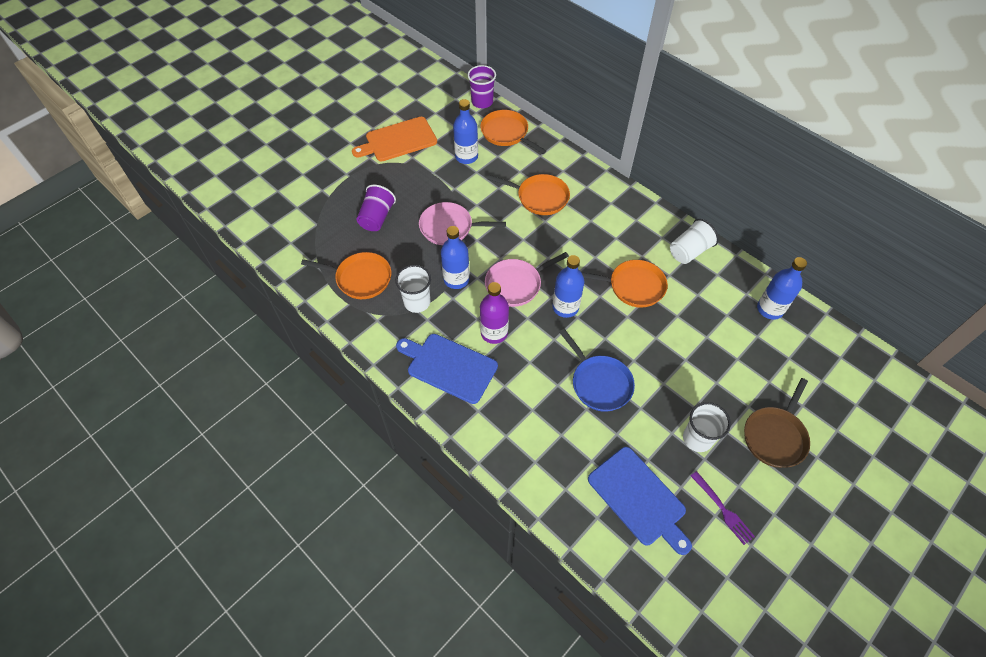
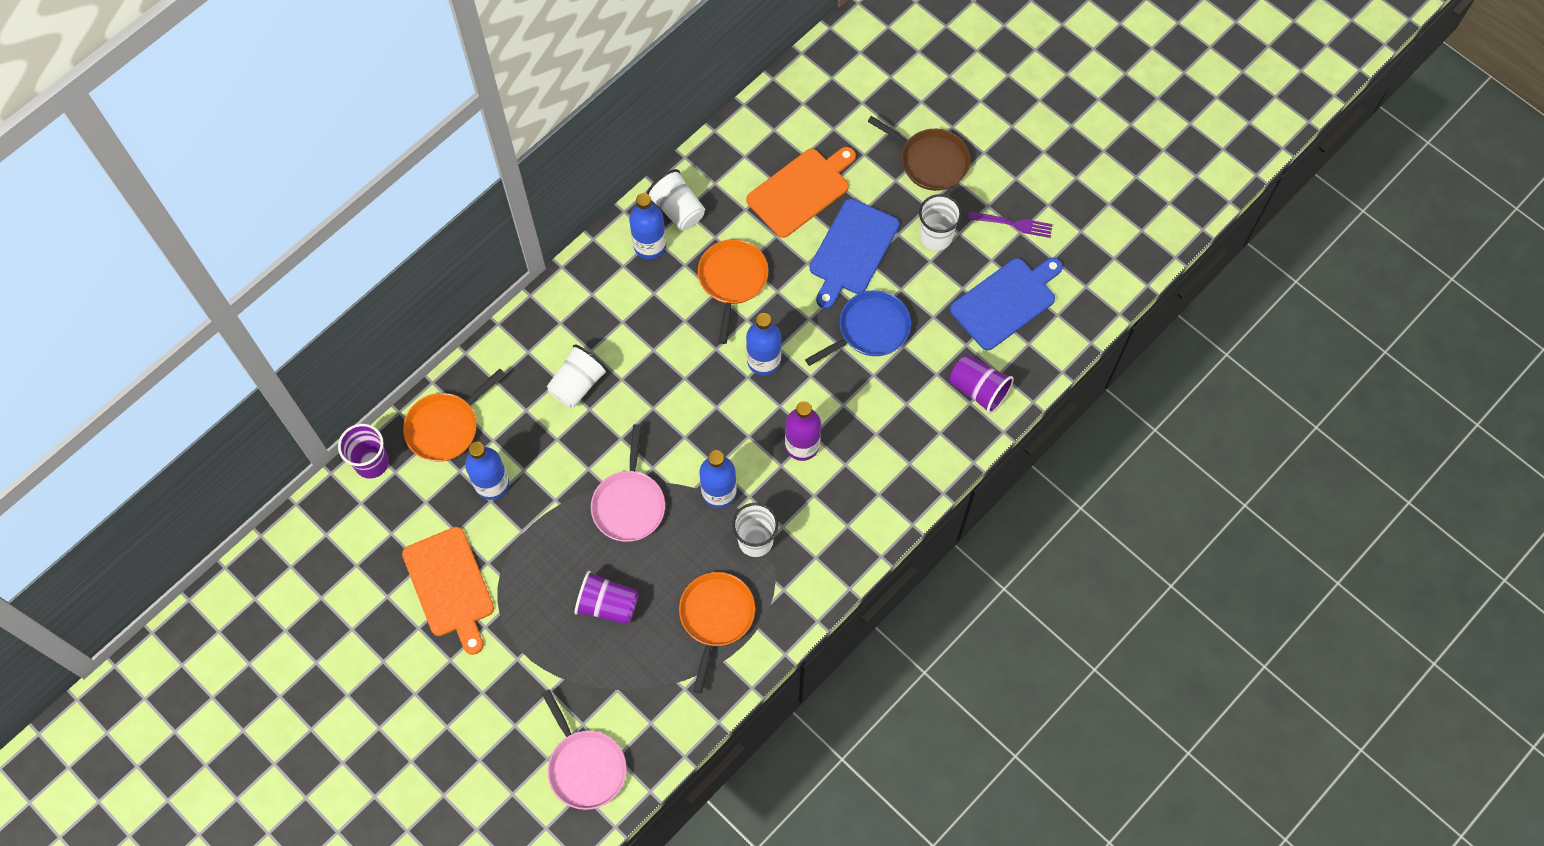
camera: 90 degrees left, 10 degrees up
(449, 367) = (851, 497): blue cutting board -> blue cutting board (852, 250)
(516, 284) = (728, 418): pink pan -> pink pan (585, 767)
(540, 197) = (578, 384): orange pan -> white cup
(548, 470) = (978, 389): none -> purple cup
(723, 333) = (800, 190): none -> orange cutting board
(723, 509) = (1013, 224): purple fork -> purple fork turned 45 degrees clockwise
(770, 309) = (767, 135): blue bottle -> blue bottle (650, 245)

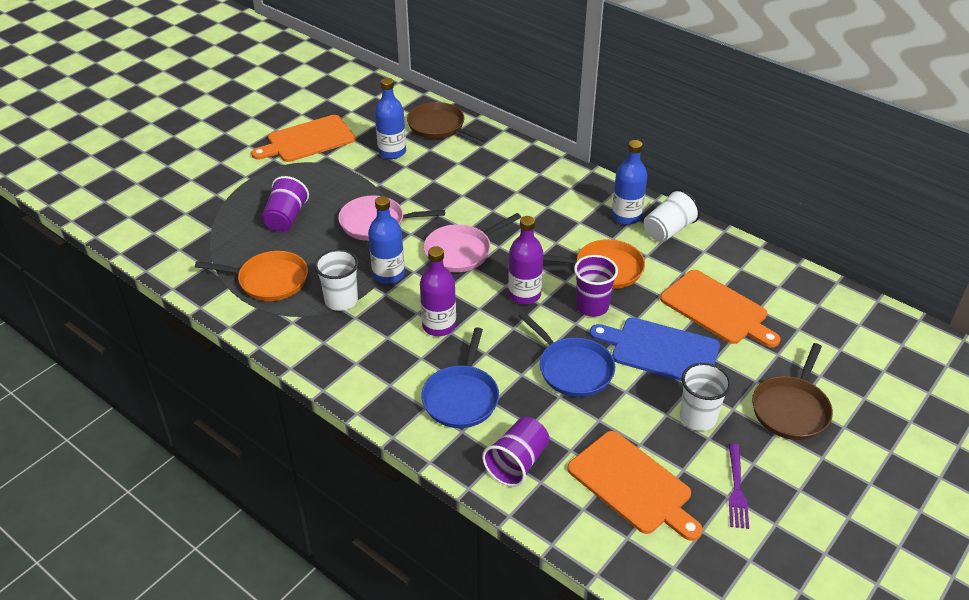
camera: 85 degrees right, 25 degrees down
(371, 463) = (407, 98): purple cup -> purple cup (592, 306)
(445, 427) = (439, 126): orange pan -> brown pan
(578, 384) = (484, 187): white cup -> none
(585, 767) = (149, 217): pink pan -> pink pan (461, 251)
(763, 360) = (524, 294): blue bottle -> purple bottle
(899, 430) = (461, 398): none -> blue pan
(1005, 301) = (632, 484): blue cutting board -> orange cutting board

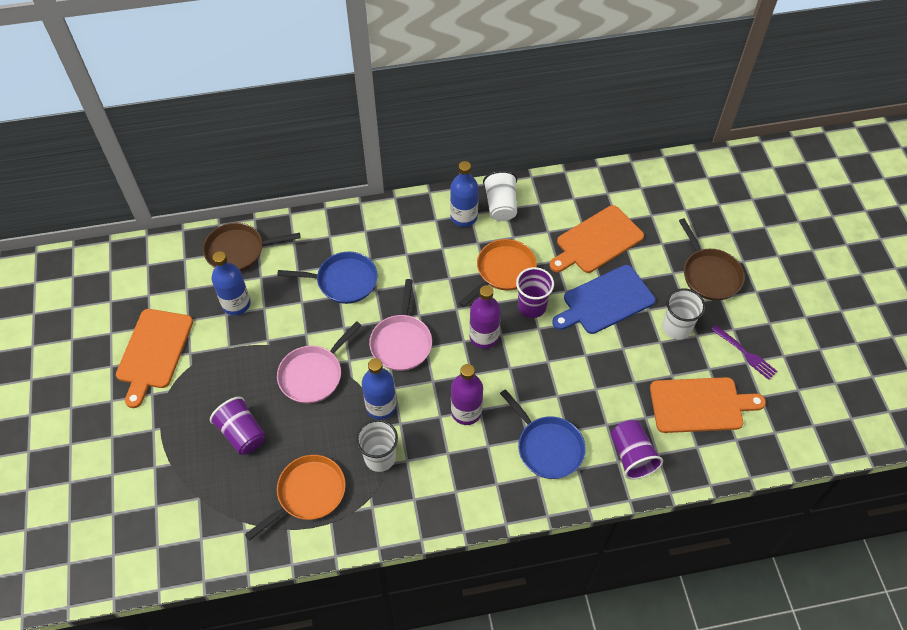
camera: 50 degrees left, 15 degrees up
(573, 369) = (578, 362): blue pan -> blue pan (343, 281)
(717, 309) = (597, 241): orange cutting board -> orange cutting board turned 150 degrees clockwise

